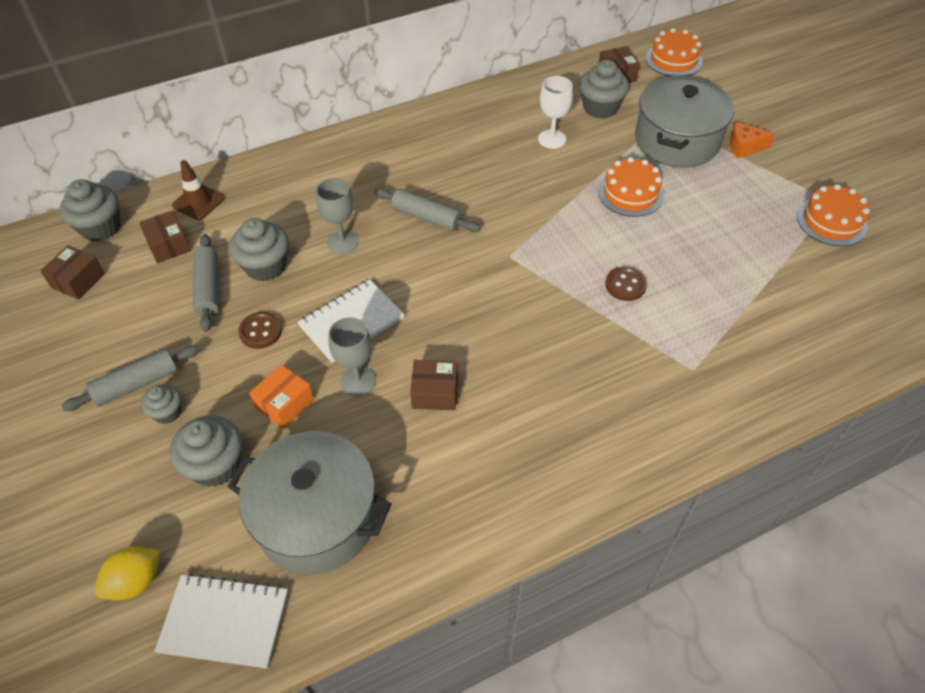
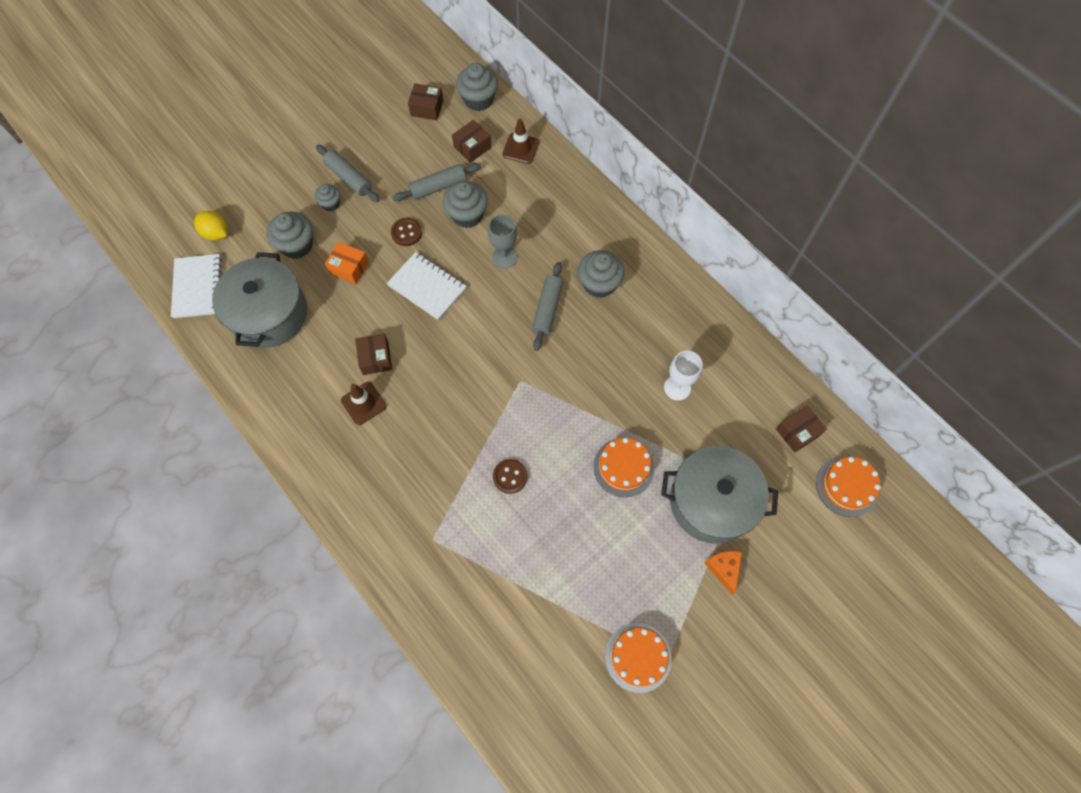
camera: 75 degrees right, 15 degrees up
(358, 381) = (376, 306): grey goblet -> none
(496, 415) = (363, 403): none -> brown traffic cone
(600, 108) = (739, 424): grey cupcake -> grey cupcake (599, 284)

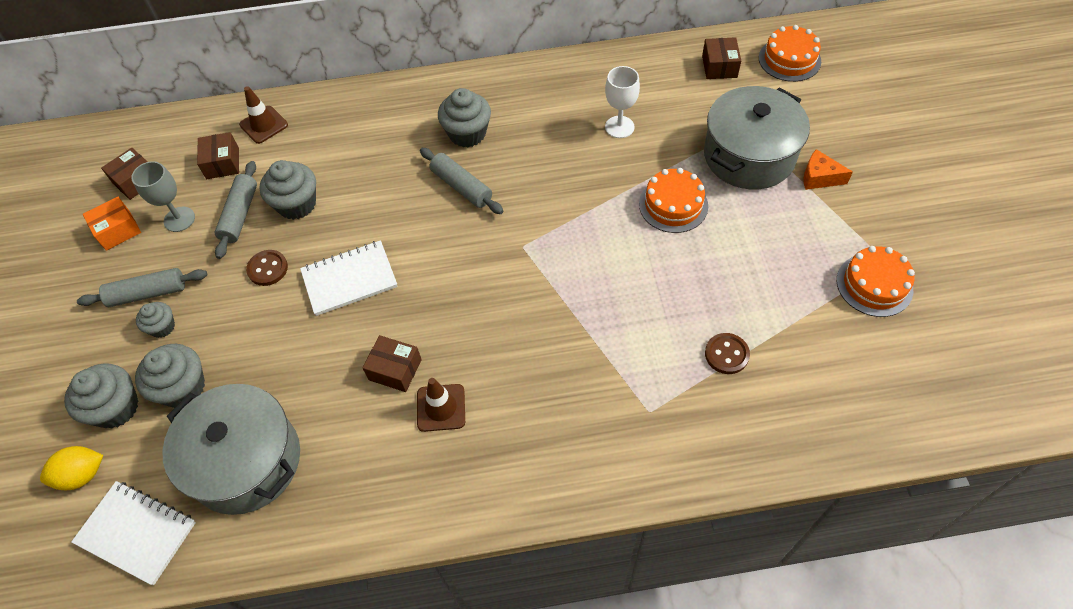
camera: 55 degrees left, 10 degrees down
(349, 268) = (261, 345): orange box -> orange box (118, 230)
(478, 99) = (173, 133): grey cupcake -> grey cupcake (116, 408)
(504, 257) = (374, 195): grey goblet -> grey goblet (179, 219)
(510, 476) = (622, 304): brown button -> brown button (726, 354)

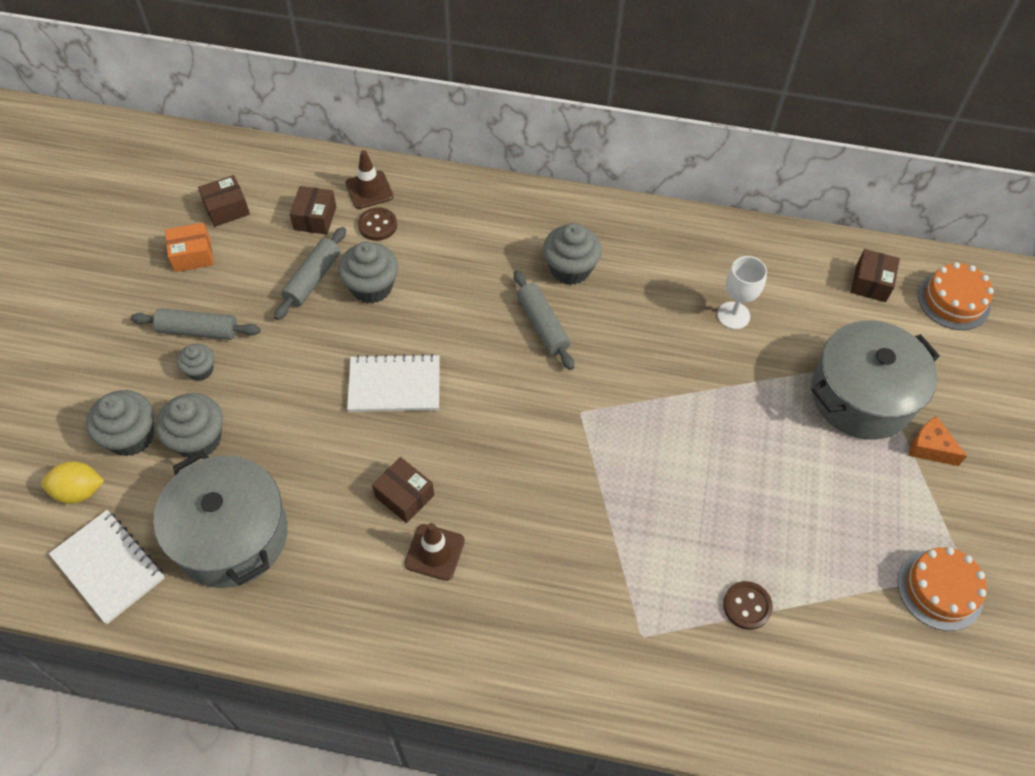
camera: 15 degrees right, 0 degrees up
(179, 219) = (253, 263): grey goblet -> none
(268, 269) = (319, 345): brown button -> brown button (377, 225)
(673, 205) = (756, 422): orange cake -> none

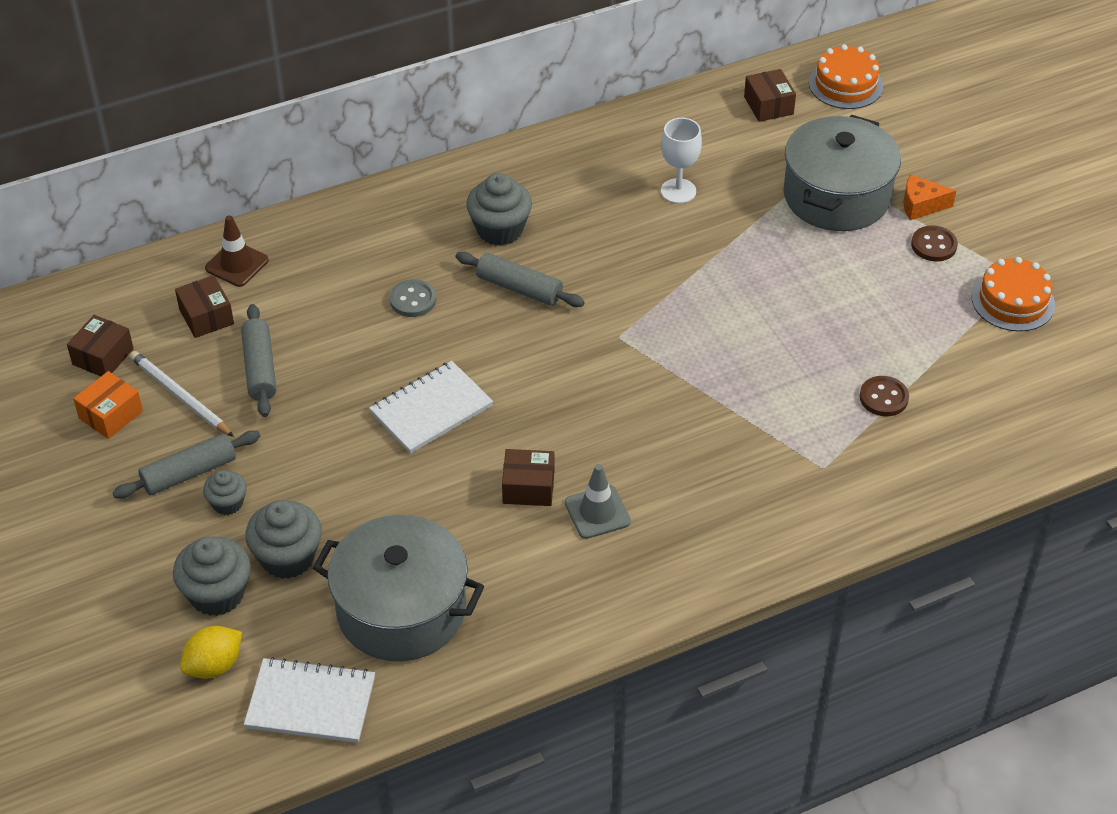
camera: 35 degrees left, 10 degrees down
(245, 268) = (180, 396): none -> white pencil
(371, 287) = (326, 344): grey cupcake -> none
(377, 225) = (277, 290): brown button -> brown button (933, 245)
(434, 552) = (597, 512): brown traffic cone -> grey traffic cone
(459, 288) = (413, 300): none -> grey button

